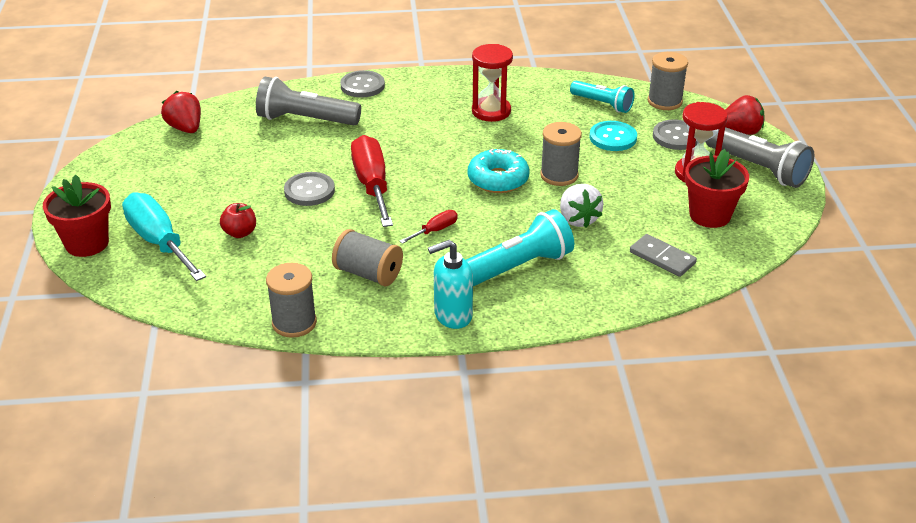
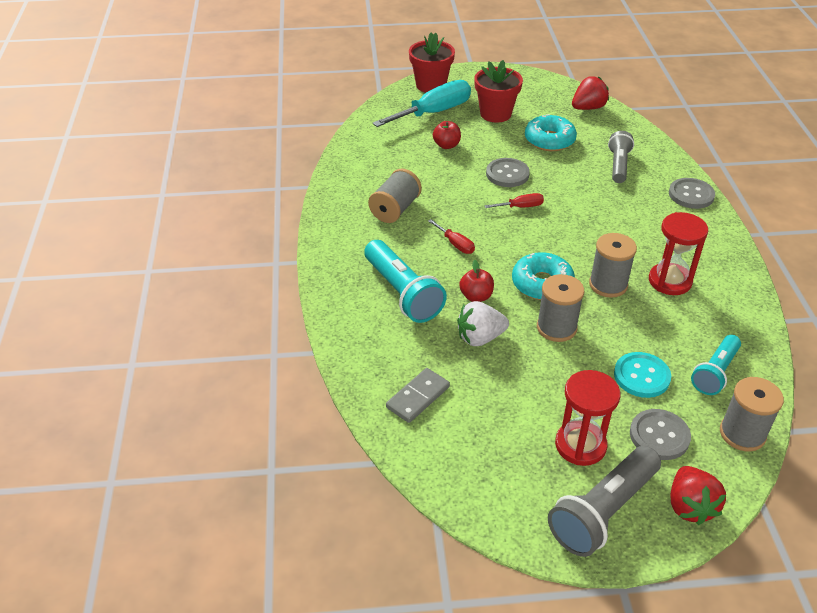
camera: 90 degrees right, 5 degrees up
(247, 158) = (549, 140): none -> turquoise donut
(294, 323) = (338, 177): grey spool -> grey spool (608, 285)
(305, 120) = (618, 165): grey flashlight -> grey flashlight, size x0.65
(372, 185) = (521, 207): red screwdriver -> red screwdriver, size x0.46
(452, 315) = (339, 254): turquoise soap dispenser -> none
(519, 219) = (476, 296): none -> red apple
(710, 215) = (496, 447): red flower pot -> red flower pot (495, 114)

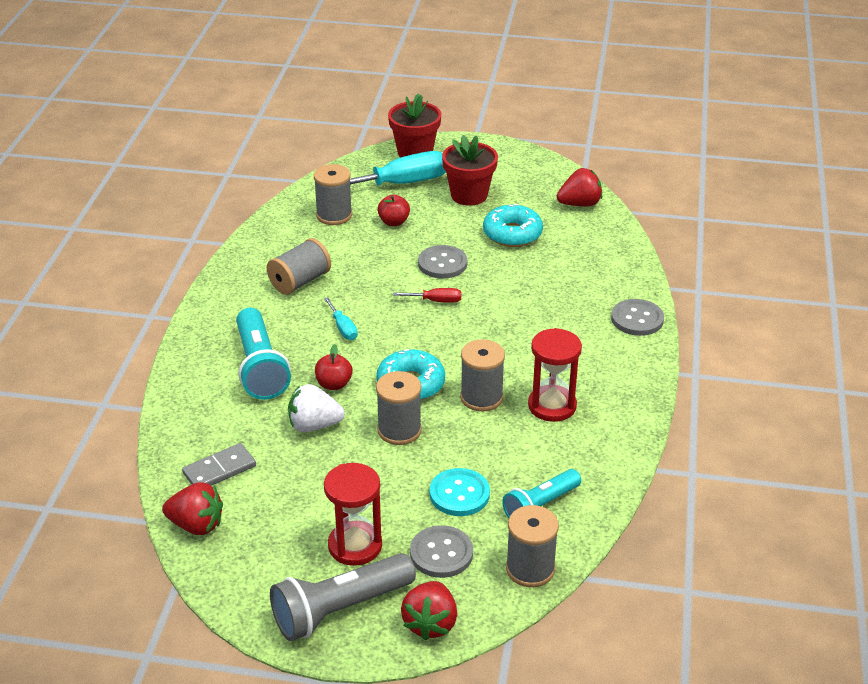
camera: 15 degrees right, 5 degrees down
(392, 147) = (334, 215): none -> grey spool
(425, 456) = (196, 525): none -> red strawberry
(455, 244) = (343, 328): red screwdriver -> turquoise screwdriver
(618, 165) = (574, 273): grey flashlight -> none

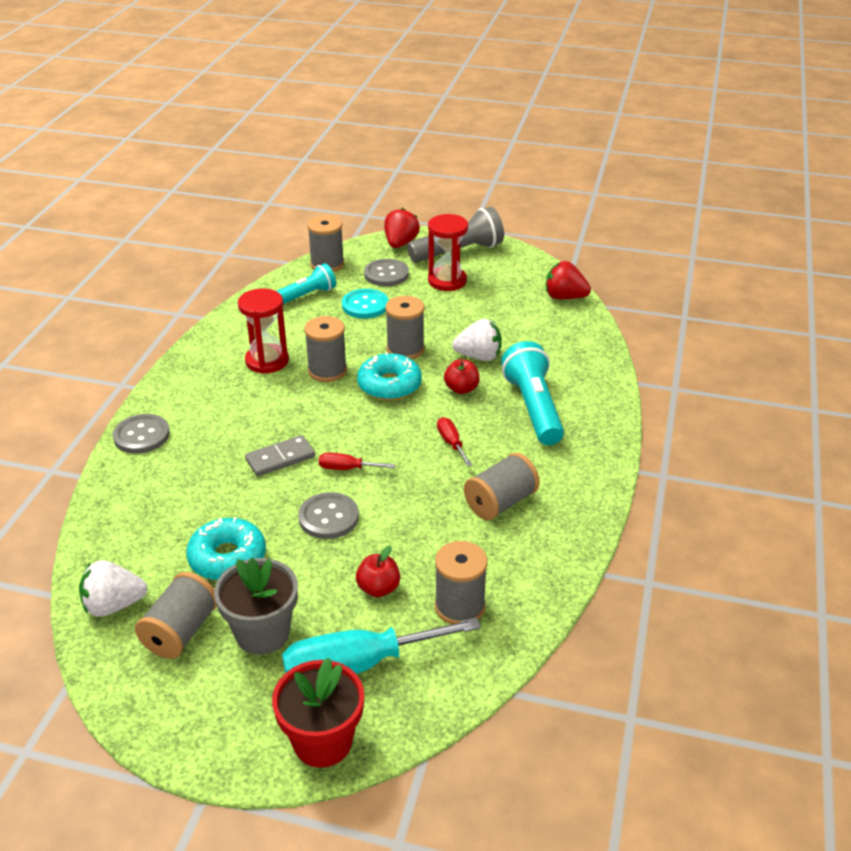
camera: 175 degrees left, 0 degrees up
(219, 470) = (555, 329): grey domino -> grey domino (280, 458)
(343, 328) = (451, 443): turquoise screwdriver -> red screwdriver
(469, 195) = (262, 633): red flower pot -> grey flower pot
(525, 193) = (181, 632): none -> grey spool
(579, 204) = (114, 605): red strawberry -> white strawberry

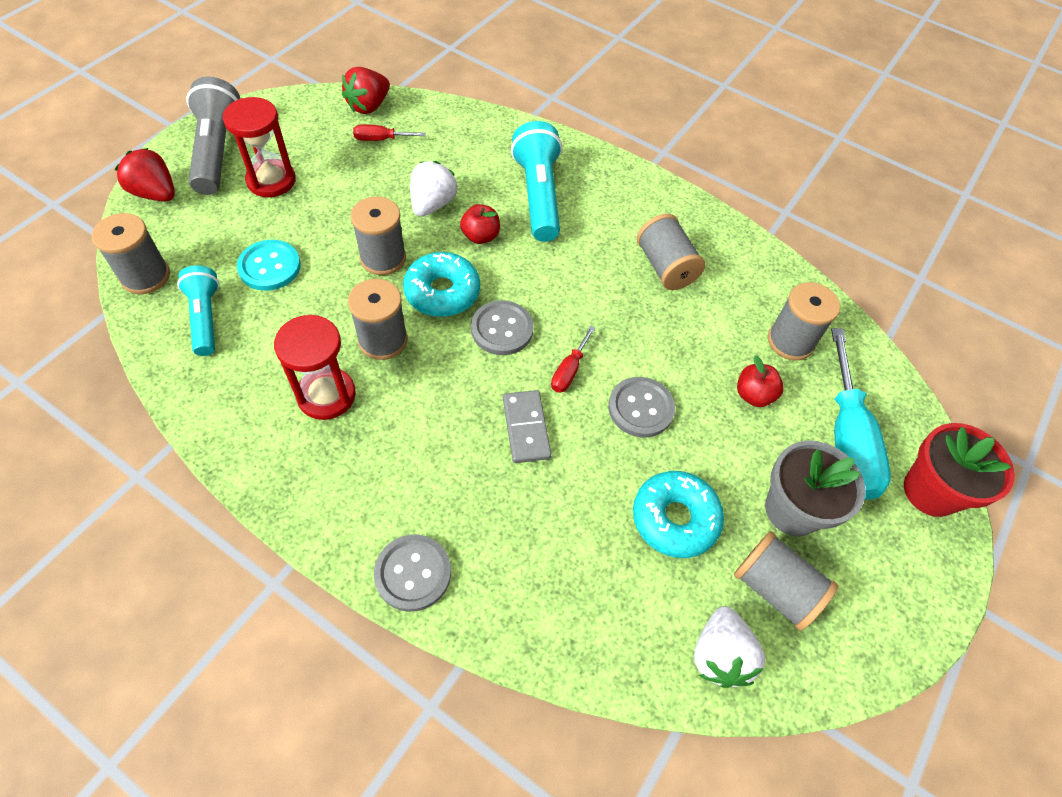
camera: 75 degrees left, 20 degrees up
(386, 274) = (215, 227): grey button -> grey button (502, 329)
(451, 443) = (564, 273): red screwdriver -> red screwdriver (381, 139)
(533, 408) = (538, 195): turquoise flashlight -> turquoise flashlight turned 75 degrees clockwise

